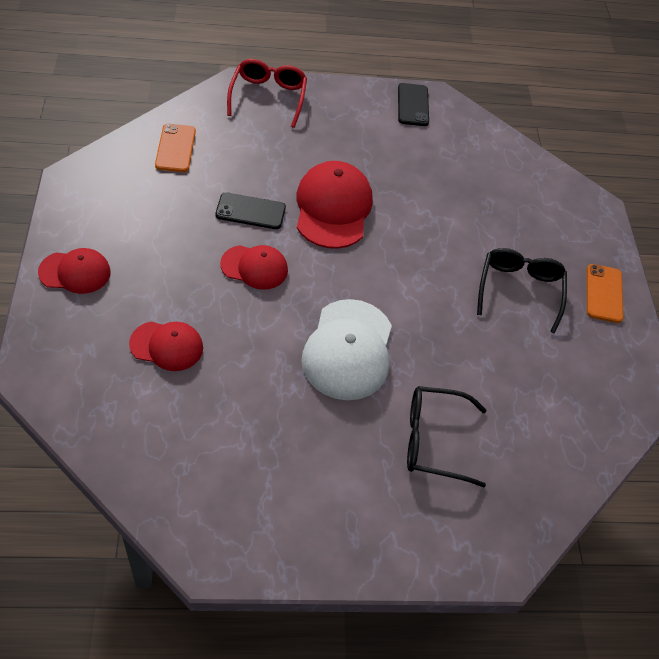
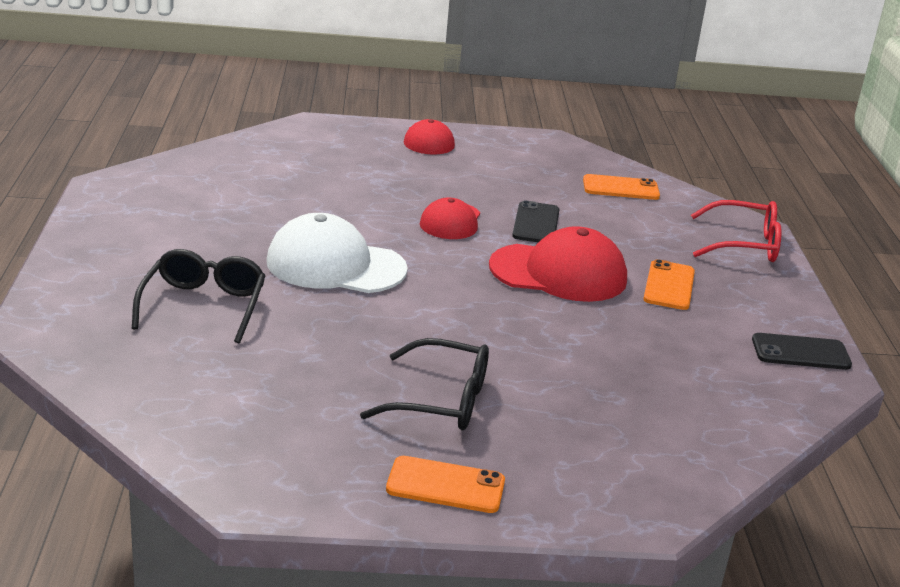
camera: 95 degrees right, 25 degrees down
(167, 346) = (341, 175): red cap -> none
(339, 150) = (669, 286): none -> orange phone

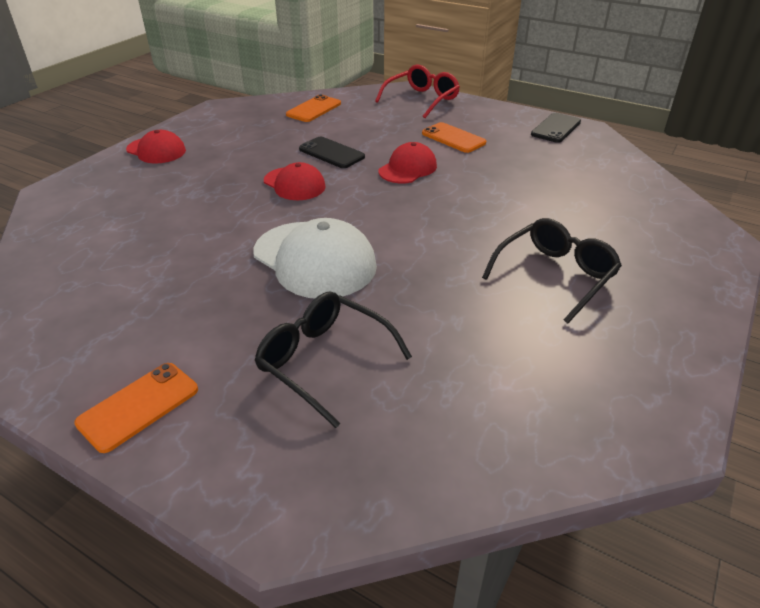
camera: 55 degrees left, 10 degrees up
(335, 265) = (314, 260): white cap -> white cap turned 90 degrees counterclockwise
(445, 485) = (672, 312): orange phone -> orange phone (138, 406)
(559, 273) = (408, 168): red cap -> red cap, size x0.61

